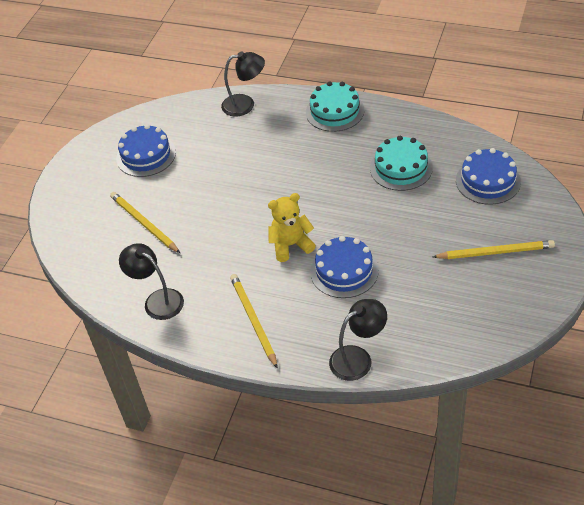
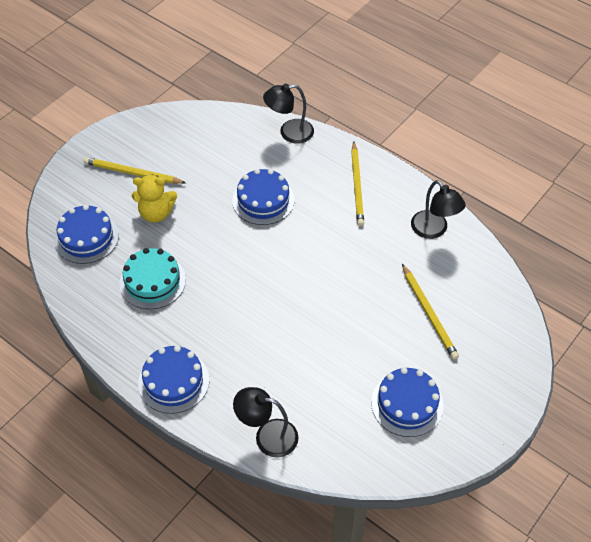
camera: 165 degrees left, 5 degrees up
(291, 245) = (297, 239): yellow teddy bear -> yellow teddy bear (156, 213)
(335, 111) = (173, 381): turquoise cake -> blue cake

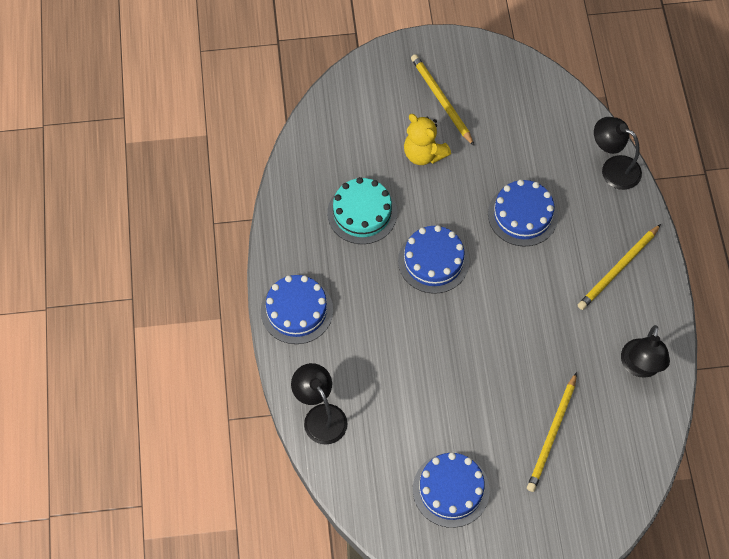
camera: 45 degrees right, 10 degrees up
(86, 237) = (349, 131): blue cake -> blue cake (433, 261)

